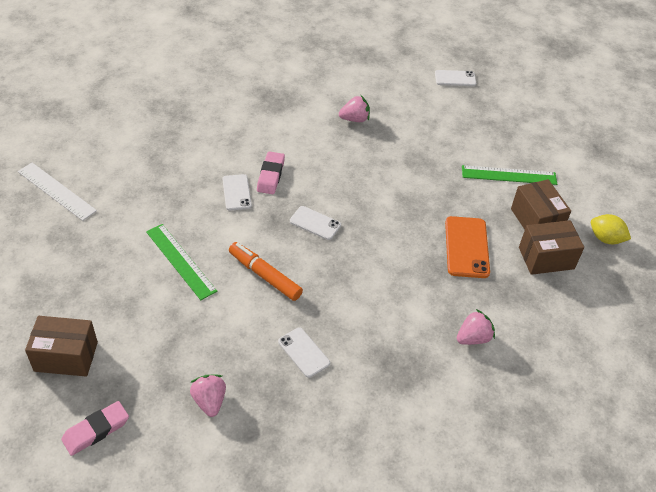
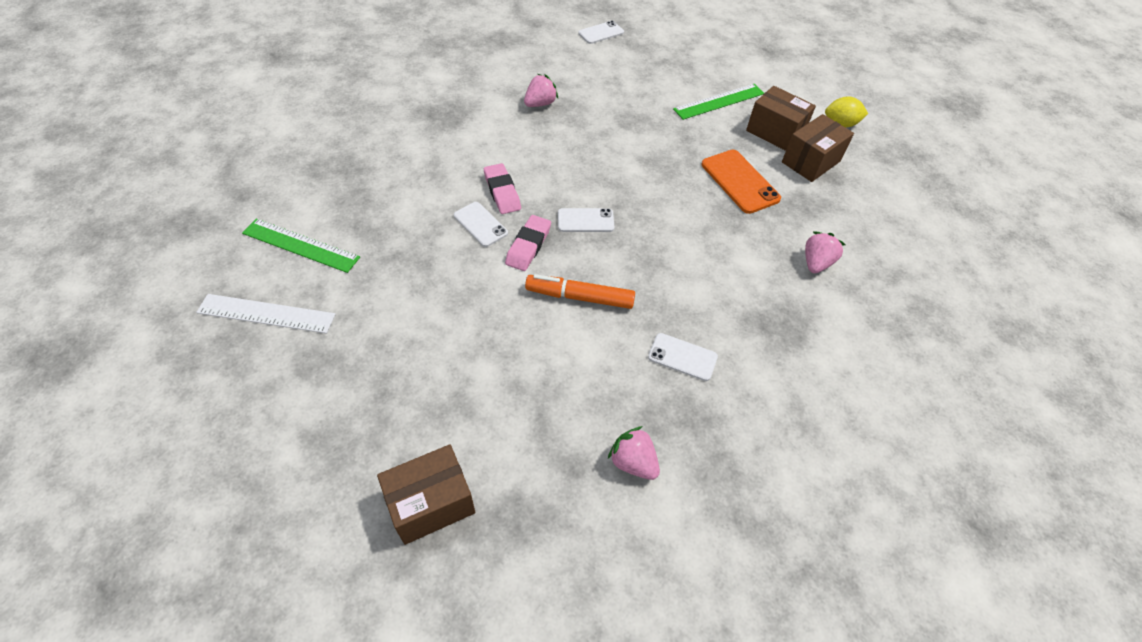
camera: 30 degrees left, 5 degrees up
(96, 430) = (536, 571): pink eraser -> pink eraser (528, 246)
(180, 261) = (478, 324): green ruler -> green ruler (300, 245)

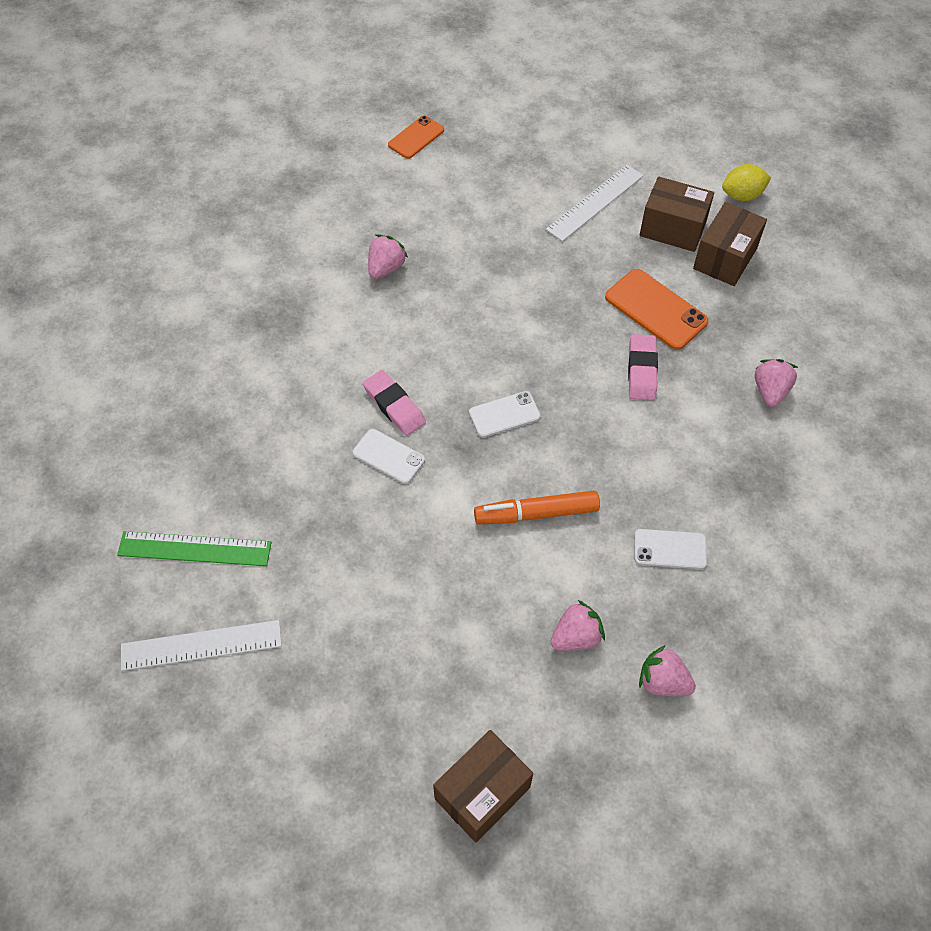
camera: 15 degrees left, 5 degrees up
(528, 246) = (454, 467): pink eraser -> pink eraser (642, 370)
(571, 401) = (576, 637): none -> pink strawberry
(601, 33) = (416, 137): white phone -> orange phone
(719, 101) = (595, 202): green ruler -> white ruler

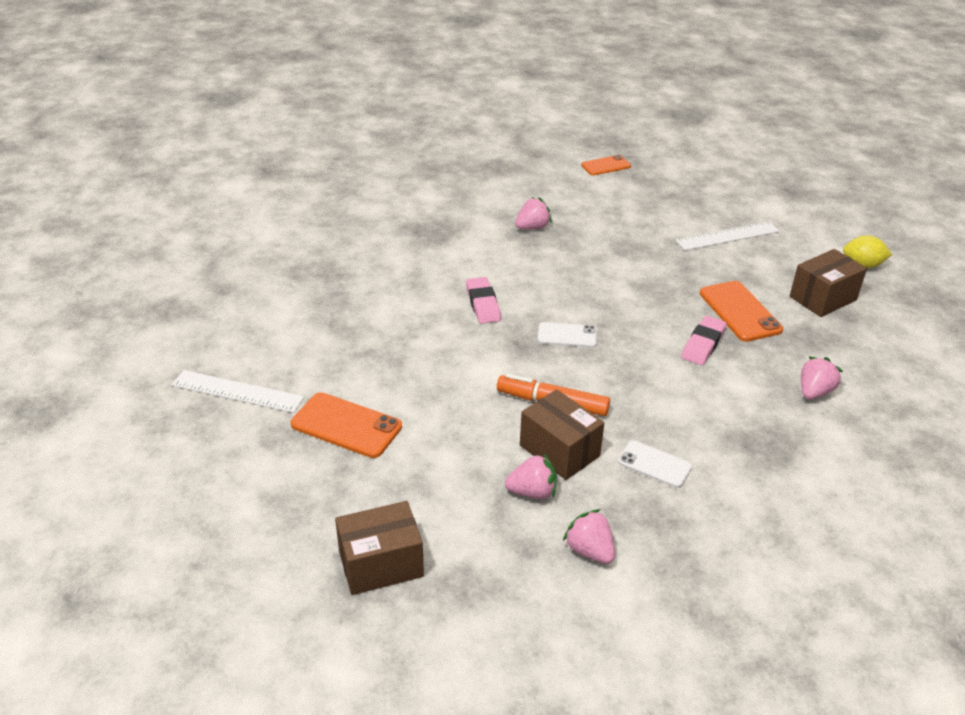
camera: 25 degrees right, 20 degrees down
(194, 549) = (275, 336): green ruler -> none
(347, 637) = (346, 425): none -> orange phone
(388, 456) = (457, 331): white phone -> none
(672, 229) = (786, 268): brown box -> brown box (559, 451)

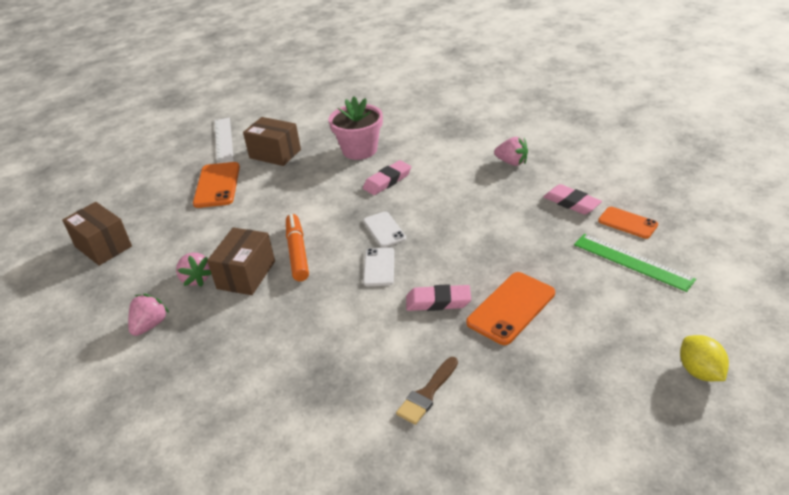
camera: 65 degrees right, 0 degrees up
(399, 300) = (359, 150): none -> pink flower pot
(606, 166) = (658, 159): orange phone -> orange phone (627, 223)
(626, 227) = (571, 203): none -> pink eraser
(654, 464) = (259, 325): white phone -> white phone (379, 267)
(727, 236) = (632, 262): white ruler -> green ruler
(814, 392) = (427, 394): pink strawberry -> brown brush
(822, 298) = (596, 357): brown box -> brown box (275, 154)

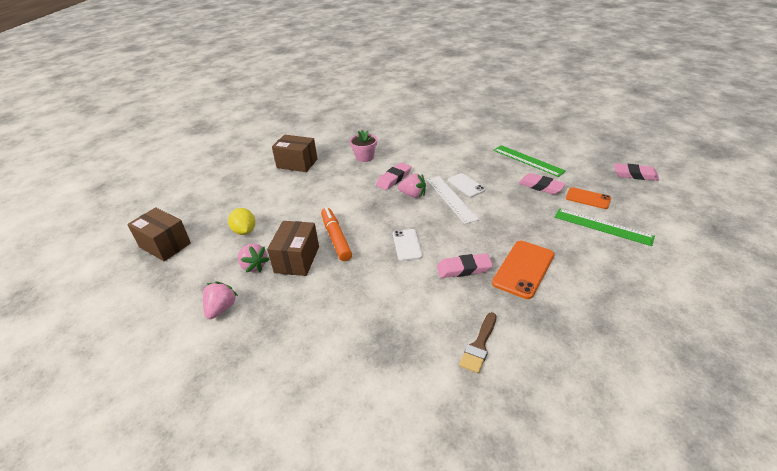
camera: 10 degrees left, 0 degrees up
(217, 185) = (254, 190): orange phone -> none
(223, 140) = (252, 155): white ruler -> white ruler (451, 198)
(359, 150) = (365, 157): pink flower pot -> pink flower pot, size x0.66
(384, 229) = (402, 215): white phone -> white phone (466, 185)
(512, 162) = (485, 160): pink strawberry -> pink strawberry (413, 195)
(567, 166) = (528, 160): none -> green ruler
(699, 371) = (686, 306): yellow lemon -> yellow lemon (244, 231)
(704, 194) = (635, 175): none -> pink eraser

